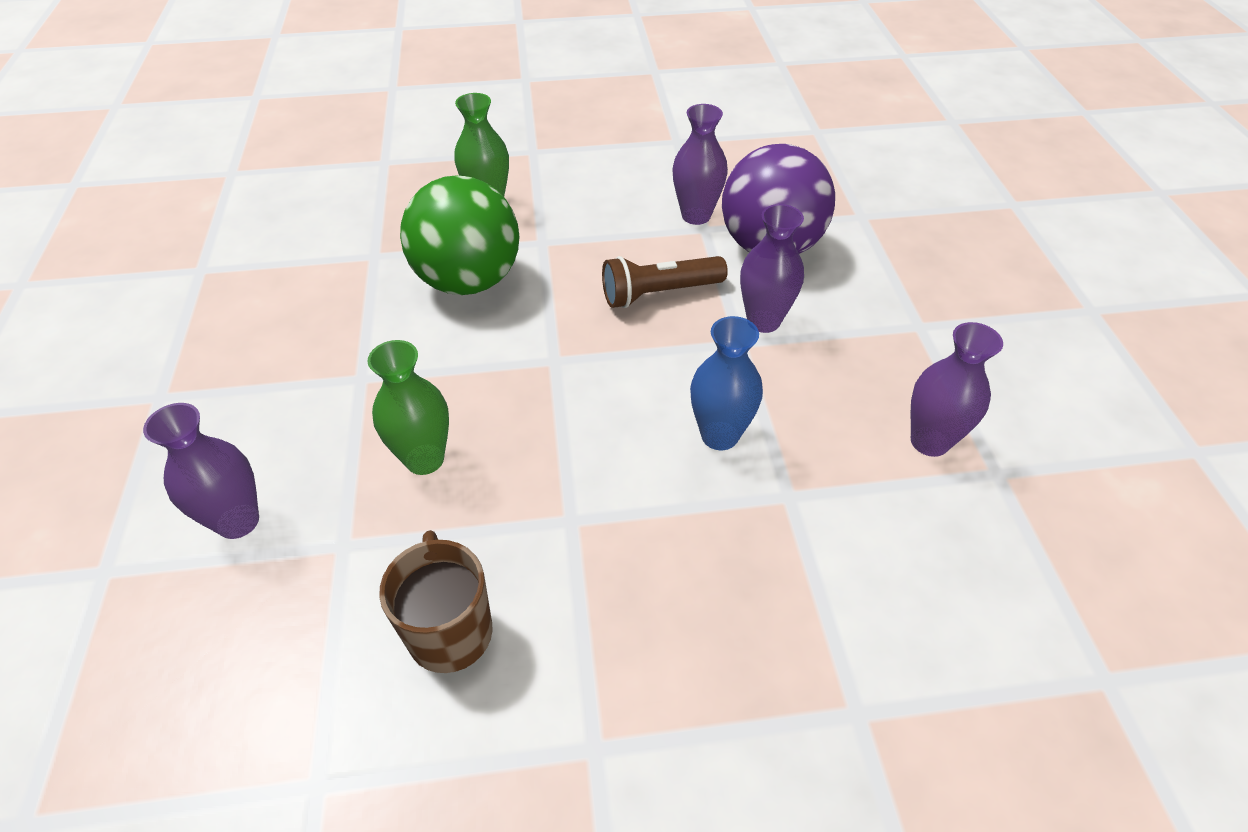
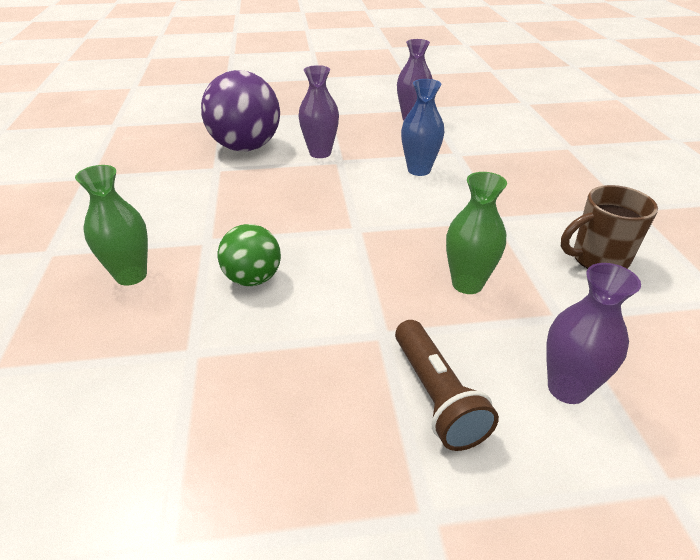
camera: 90 degrees left, 10 degrees down
(469, 281) = (253, 279): green ball -> green ball, size x0.57
(659, 293) = (287, 187): brown flashlight -> brown flashlight (436, 396)
(696, 215) = (199, 171): purple vase -> none

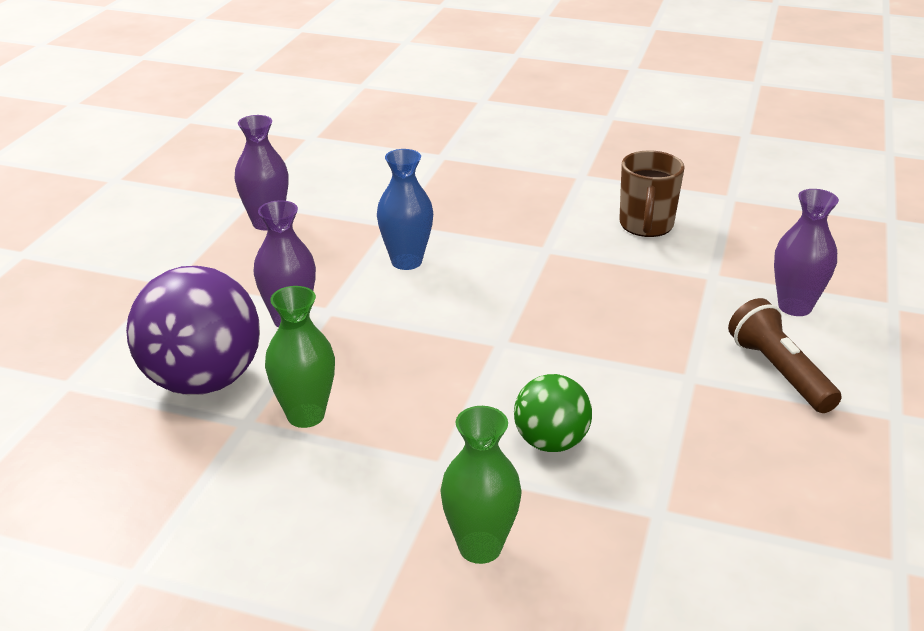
camera: 65 degrees left, 5 degrees down
(436, 396) = (779, 372): brown flashlight -> brown flashlight turned 120 degrees counterclockwise
(467, 284) = (642, 305): green vase -> green vase (306, 415)

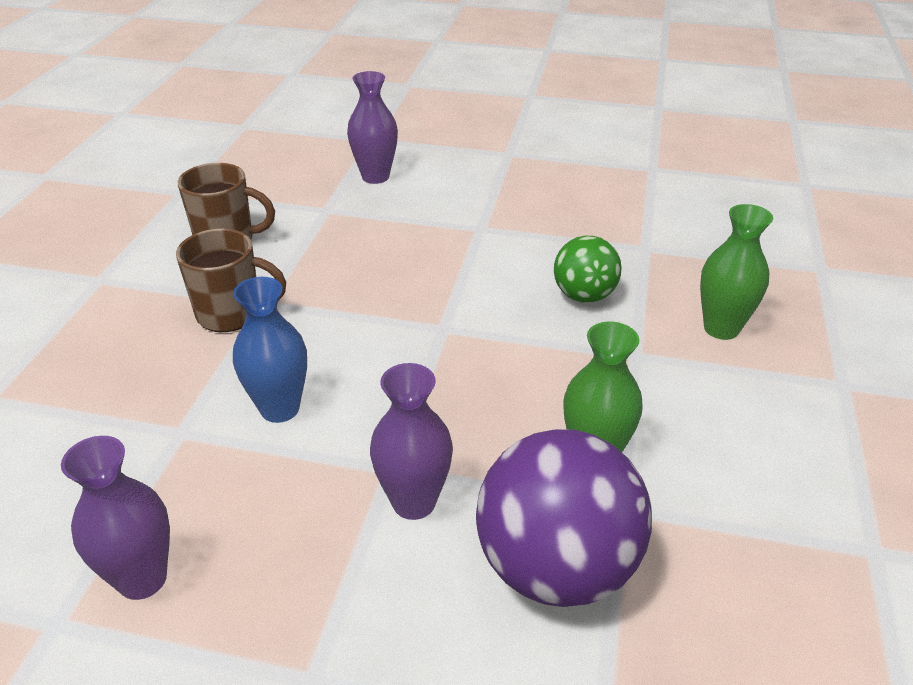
camera: 95 degrees left, 5 degrees up
(530, 235) = (231, 314): none -> brown mug
(779, 372) = (466, 190): brown flashlight -> none

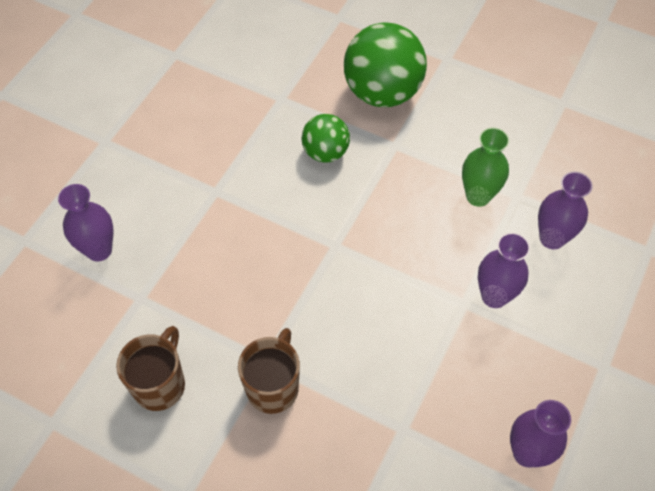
camera: 75 degrees left, 20 degrees up
(280, 409) = (394, 362): blue vase -> none
(556, 567) = (552, 238): purple ball -> purple vase
(721, 328) = (382, 92): green vase -> green ball

